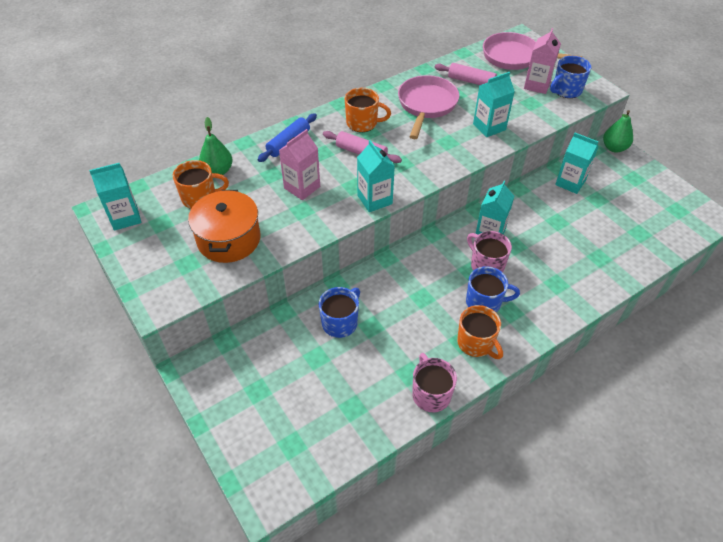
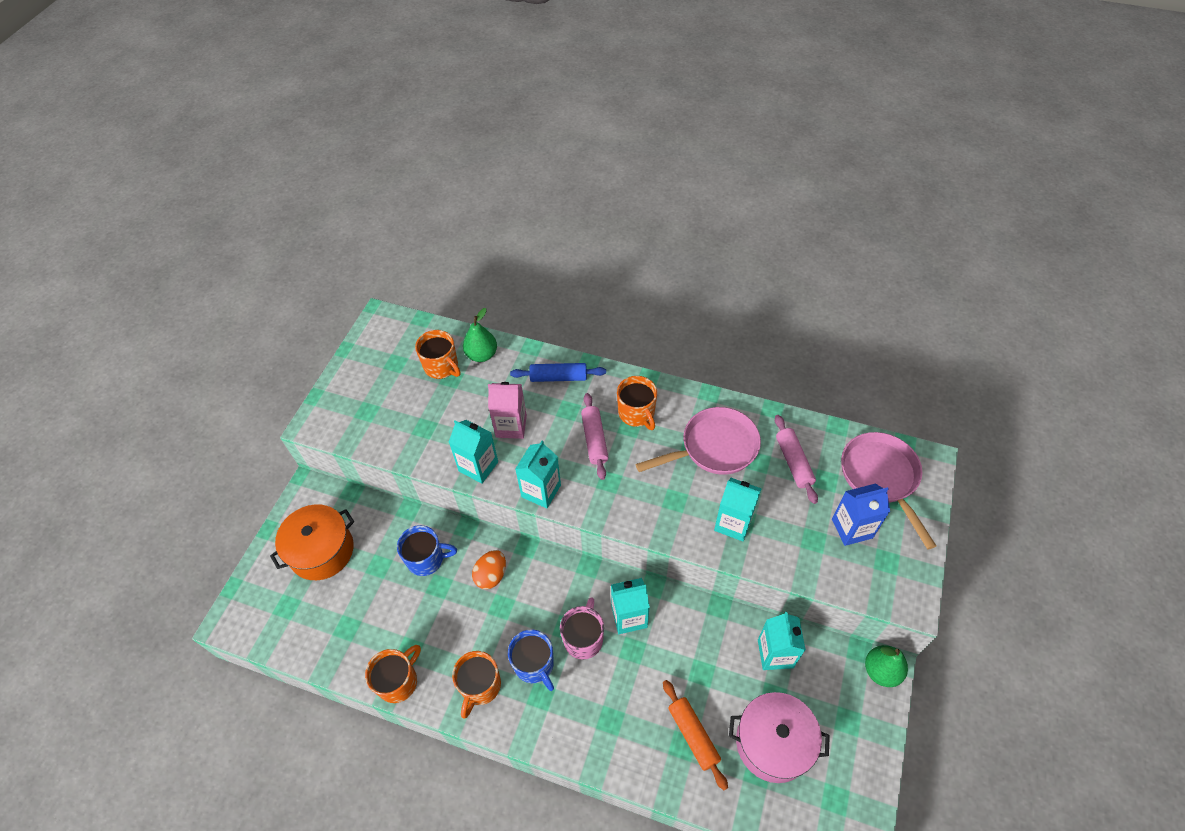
camera: 55 degrees right, 5 degrees up
(125, 217) = (384, 337): turquoise carton -> turquoise carton (478, 466)
(229, 239) = (411, 419): orange pot -> orange pot (322, 551)
(391, 290) = (491, 575): none -> orange egg
(430, 394) = (398, 681): pink mug -> orange mug
(537, 85) = (852, 528): pink carton -> blue carton
(566, 90) = (872, 563): blue mug -> none
(596, 248) = (693, 735): none -> orange rolling pin
(626, 216) = (773, 743): none -> pink pot

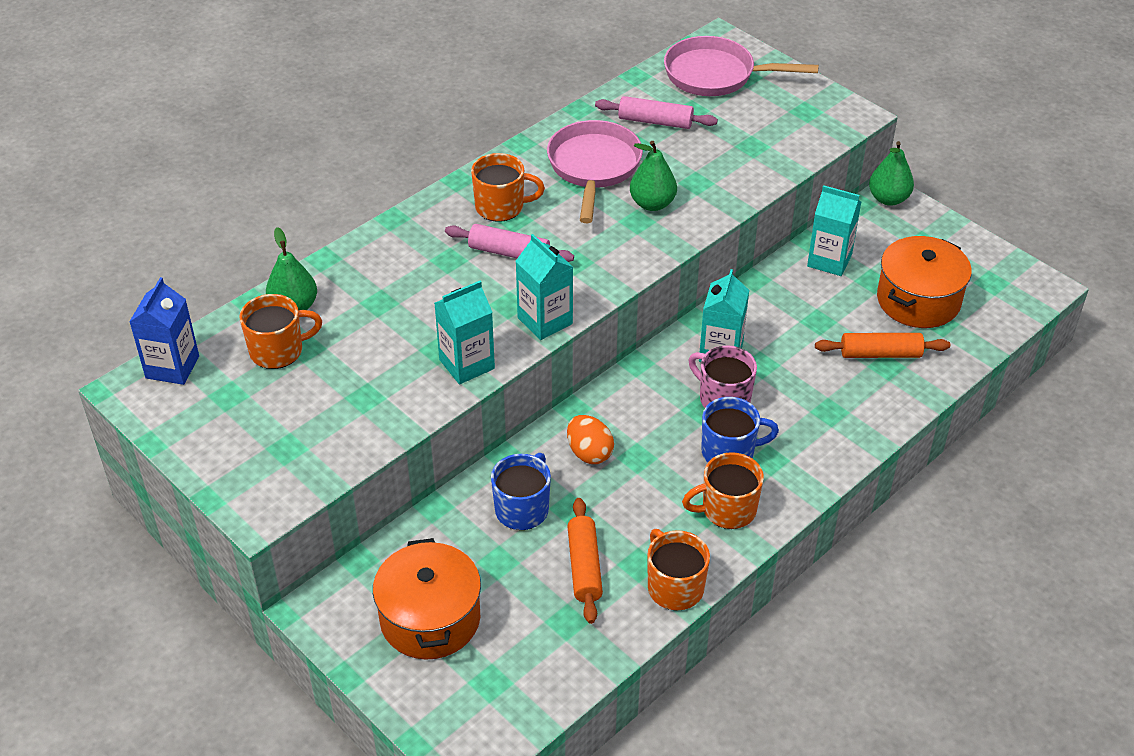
camera: 65 degrees left, 10 degrees down
(394, 618) = (584, 567): none -> orange rolling pin
(480, 686) = (727, 510): orange mug -> orange mug turned 120 degrees clockwise
(511, 426) = (431, 316): pink carton -> none
(558, 377) = (393, 251): blue rolling pin -> none
(699, 501) = (652, 204): none -> green pear
(733, 523) = (695, 190): turquoise carton -> none
(773, 743) = (918, 300): pink pot -> orange pot
(852, 528) = (757, 117): blue carton -> blue carton (172, 367)

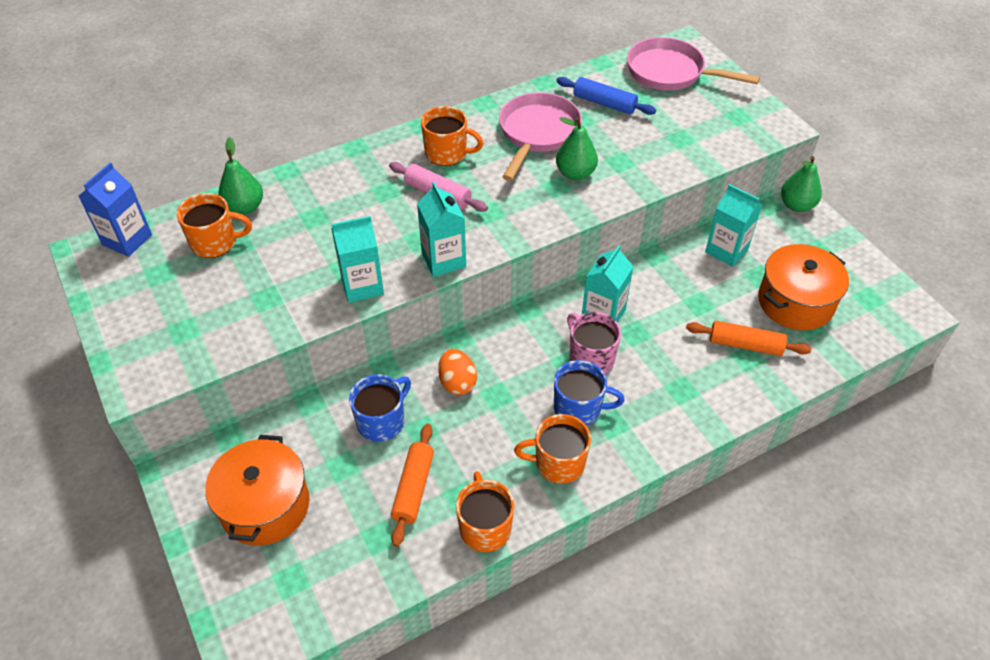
camera: 15 degrees right, 5 degrees up
(655, 121) = (604, 103): pink rolling pin -> blue rolling pin

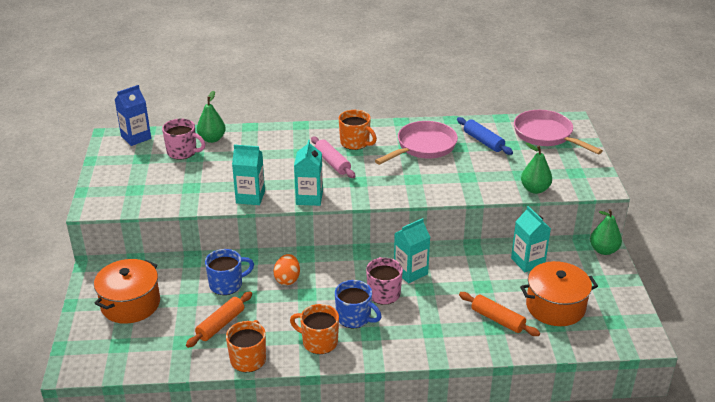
camera: 25 degrees right, 15 degrees down
(215, 242) = (183, 152): orange mug -> pink mug
(575, 173) = (431, 175): green pear -> green pear (535, 189)

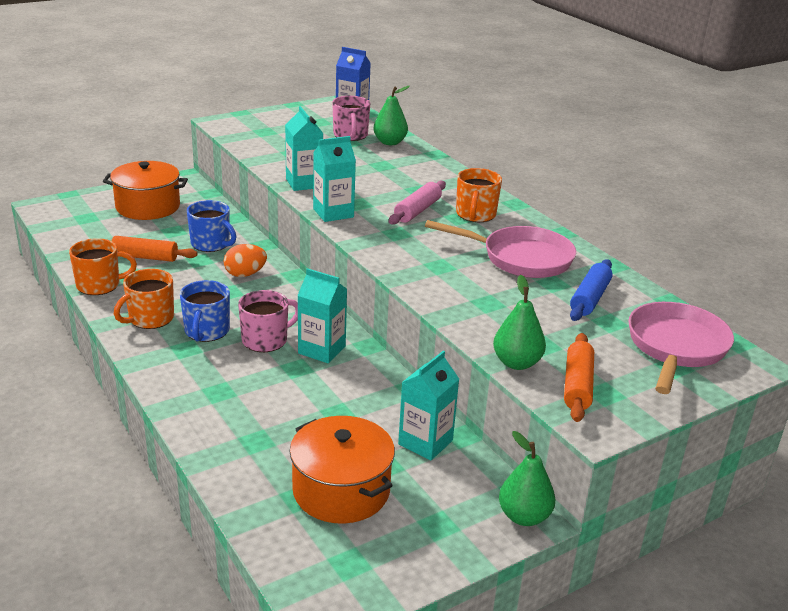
camera: 60 degrees right, 5 degrees down
(318, 342) = (150, 319): orange mug -> orange mug turned 135 degrees counterclockwise
(497, 319) = (275, 441): orange rolling pin -> orange rolling pin (577, 385)

